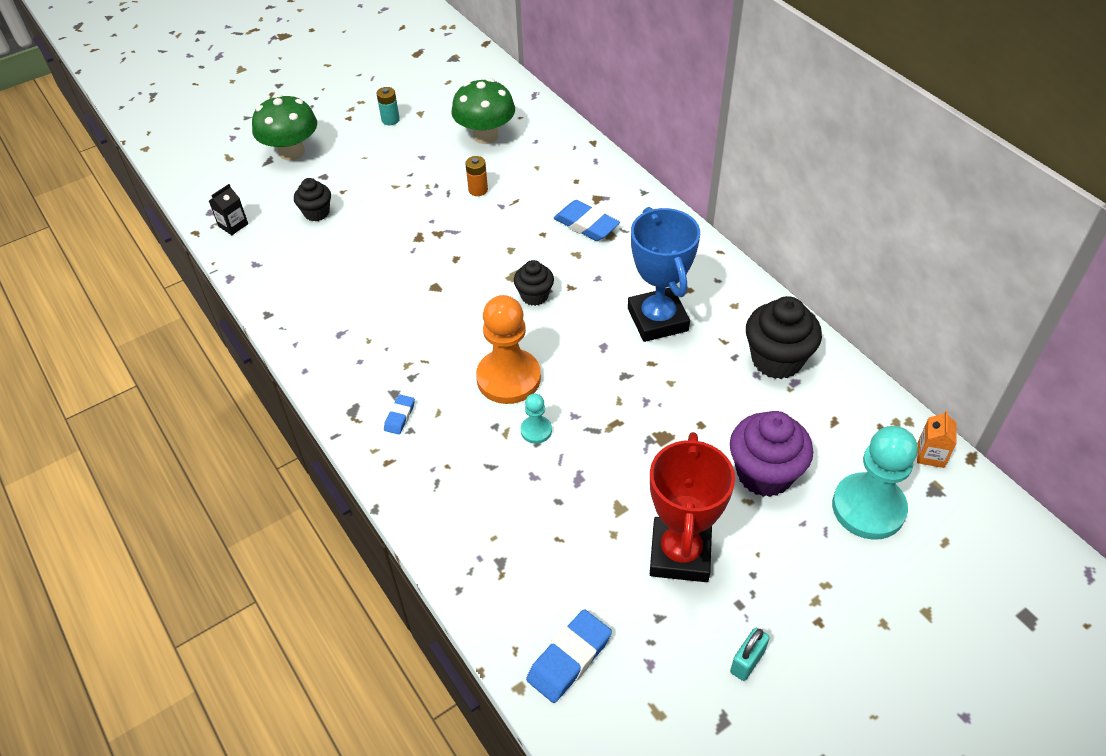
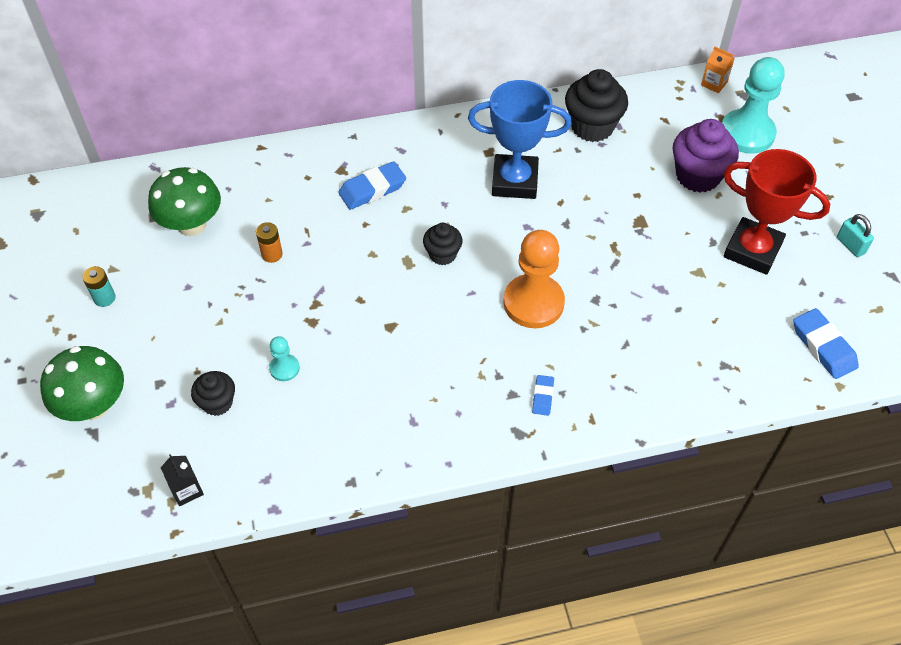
camera: 70 degrees left, 5 degrees up
(399, 416) = (543, 397): blue eraser -> blue eraser turned 60 degrees clockwise
(536, 430) = (600, 301): turquoise pawn -> turquoise pawn (284, 368)

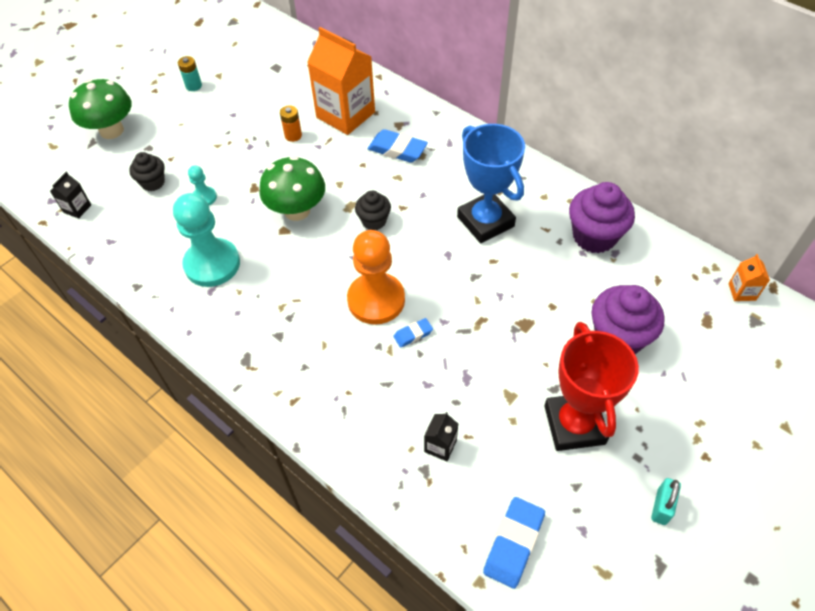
camera: 55 degrees right, 0 degrees up
(192, 224) = (284, 86): green mushroom -> green mushroom (297, 211)
(286, 200) = (345, 115): none -> orange carton
(543, 397) = (290, 356): blue eraser -> blue eraser (413, 334)
(592, 127) = (594, 236): black cupcake -> purple cupcake
(711, 342) = (440, 446): none -> black carton
(747, 133) = (710, 348): turquoise pawn -> turquoise pawn (212, 264)

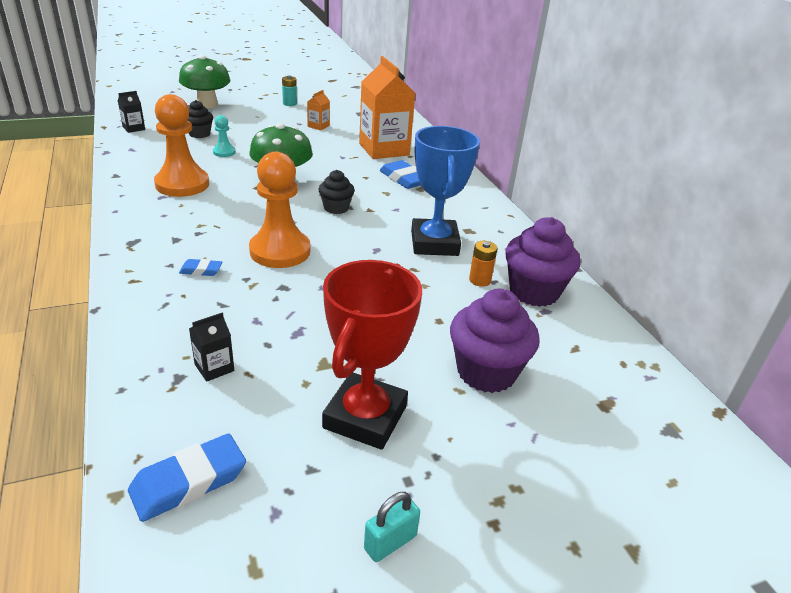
camera: 25 degrees right, 20 degrees down
(212, 264) = (182, 184): turquoise pawn -> orange pawn
(293, 135) = (330, 146): orange battery -> orange battery (480, 280)
(413, 334) = (284, 284): blue eraser -> blue eraser (201, 270)
(742, 292) = (673, 399): orange carton -> orange carton (318, 126)

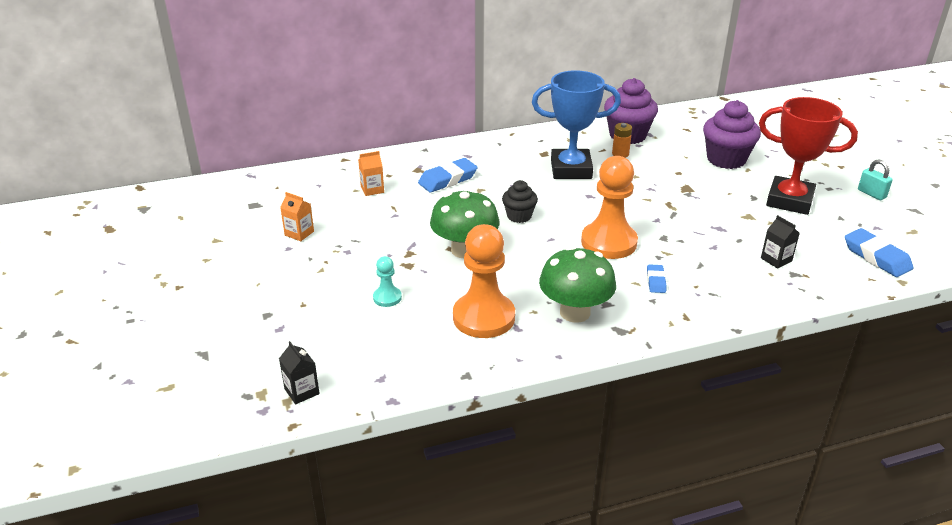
camera: 85 degrees left, 0 degrees up
(199, 134) = (325, 325): black cupcake -> none
(207, 104) = (203, 334): green mushroom -> green mushroom (575, 312)
(289, 103) = (210, 259): turquoise battery -> none
(384, 149) = (372, 189): orange carton -> orange carton, size x0.43

